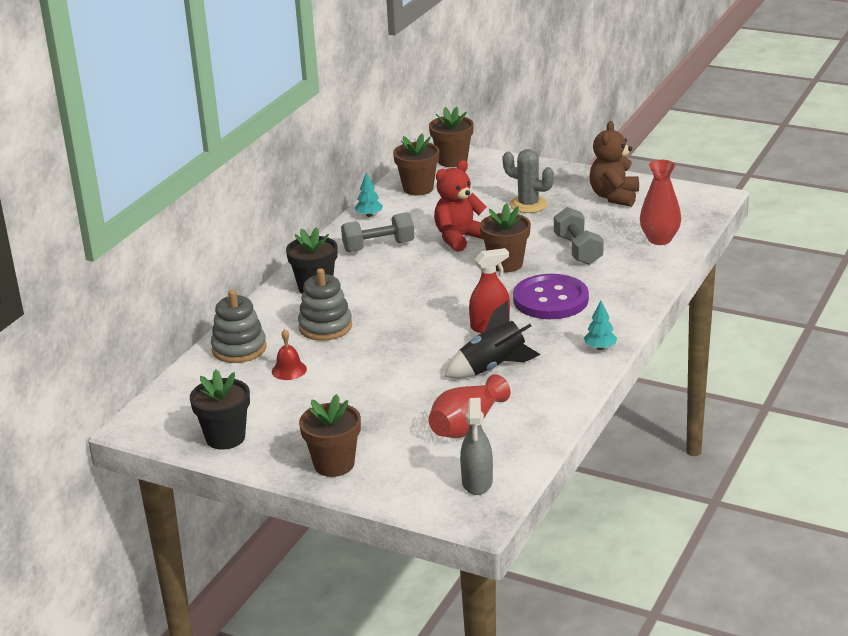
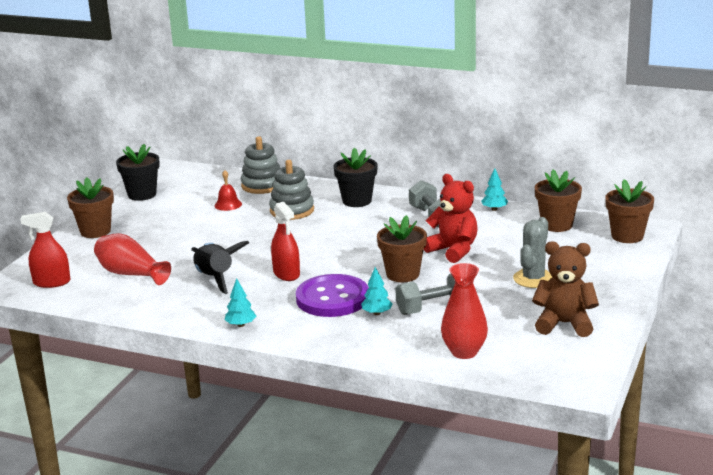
camera: 85 degrees right, 5 degrees down
(477, 482) = (52, 282): grey spray bottle -> red spray bottle
(584, 277) = (377, 313): none -> turquoise tree

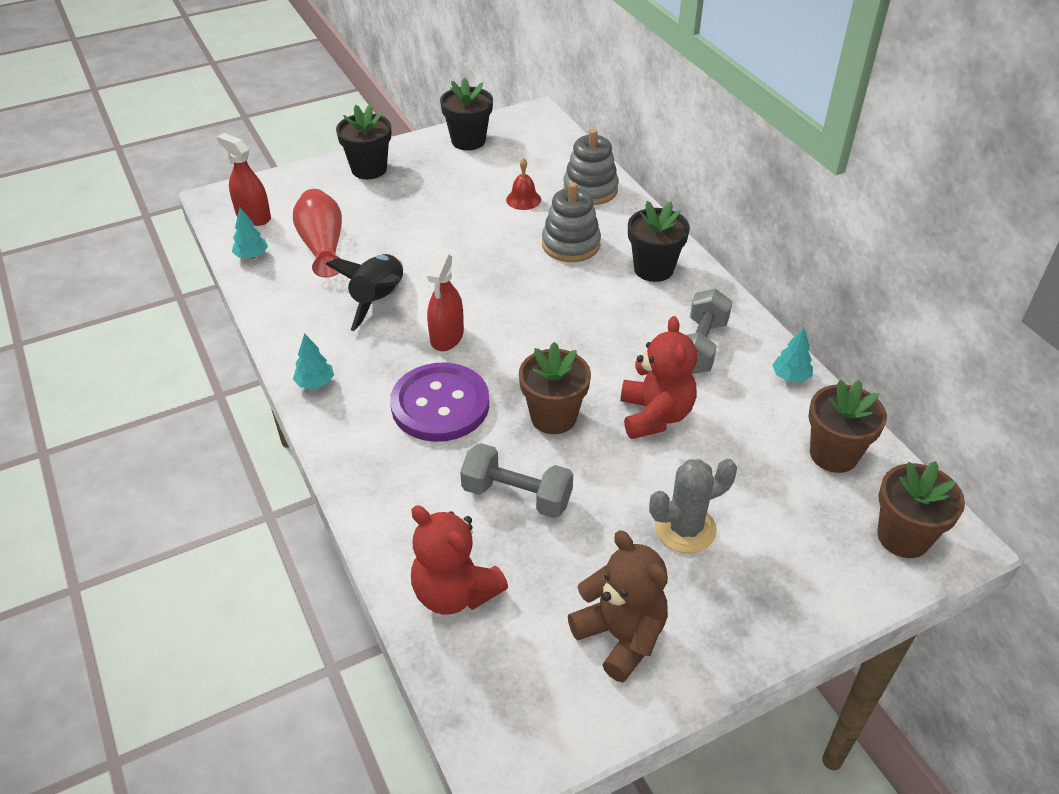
camera: 40 degrees right, 20 degrees up
(95, 231) = (369, 169): brown flower pot -> black flower pot
(377, 313) = (451, 460): turquoise tree -> turquoise tree (251, 256)
(464, 352) = (455, 592): red vase -> red teddy bear

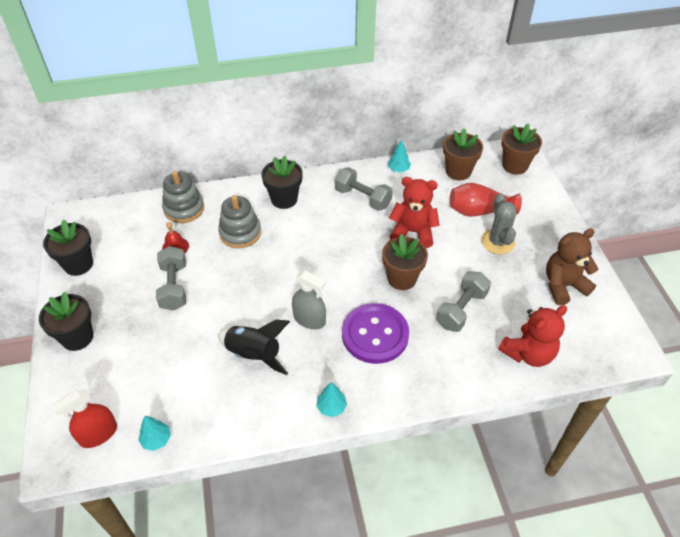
camera: 75 degrees left, 5 degrees up
(322, 246) = (168, 384): red vase -> red vase (479, 211)
(447, 336) = (309, 319): red spray bottle -> grey spray bottle
(461, 214) = (174, 287): none -> grey dumbbell

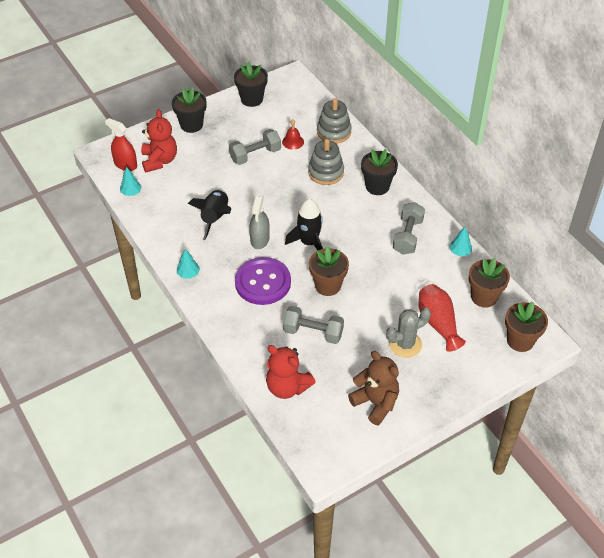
camera: 70 degrees right, 0 degrees up
(335, 277) = (309, 243): none -> black rocket
(413, 232) = (385, 281): red teddy bear -> red teddy bear (159, 160)

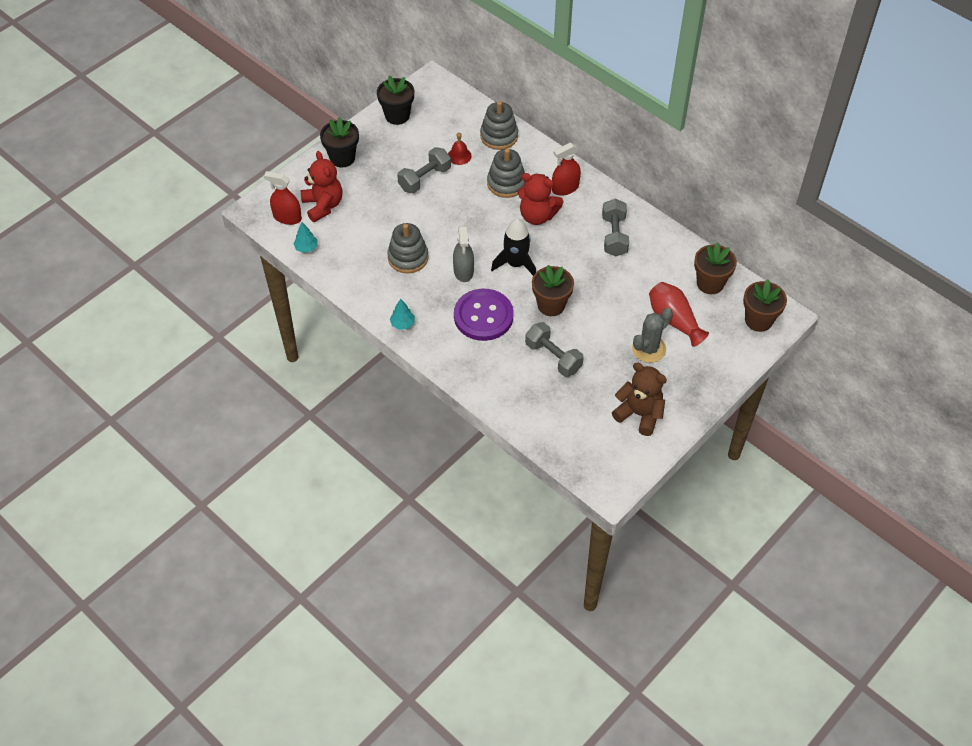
camera: 15 degrees left, 5 degrees up
(215, 218) = (408, 258): black rocket -> grey stacking toy
(287, 387) = (547, 418): red teddy bear -> red teddy bear (537, 216)
(313, 332) = (553, 357): grey dumbbell -> grey dumbbell turned 45 degrees clockwise
(377, 186) = (565, 188): black flower pot -> red spray bottle
(460, 252) = (671, 241): turquoise tree -> none

